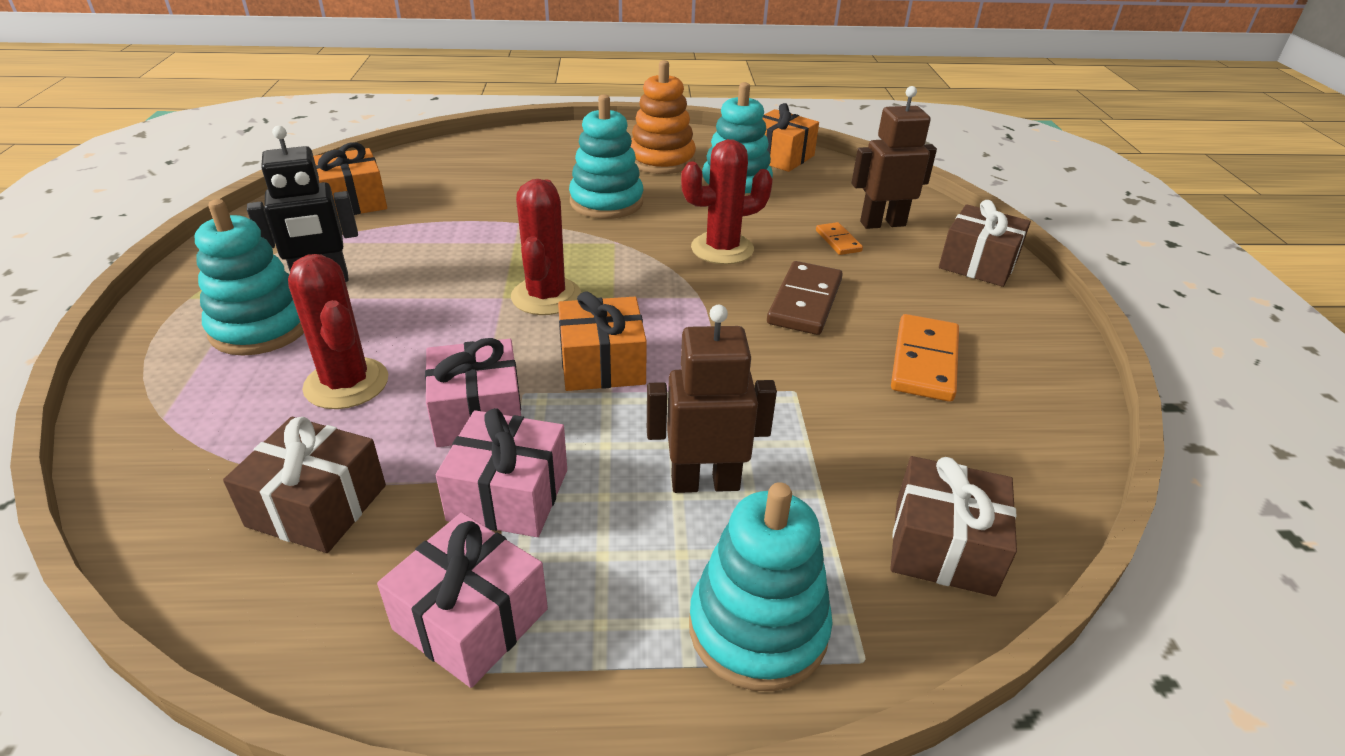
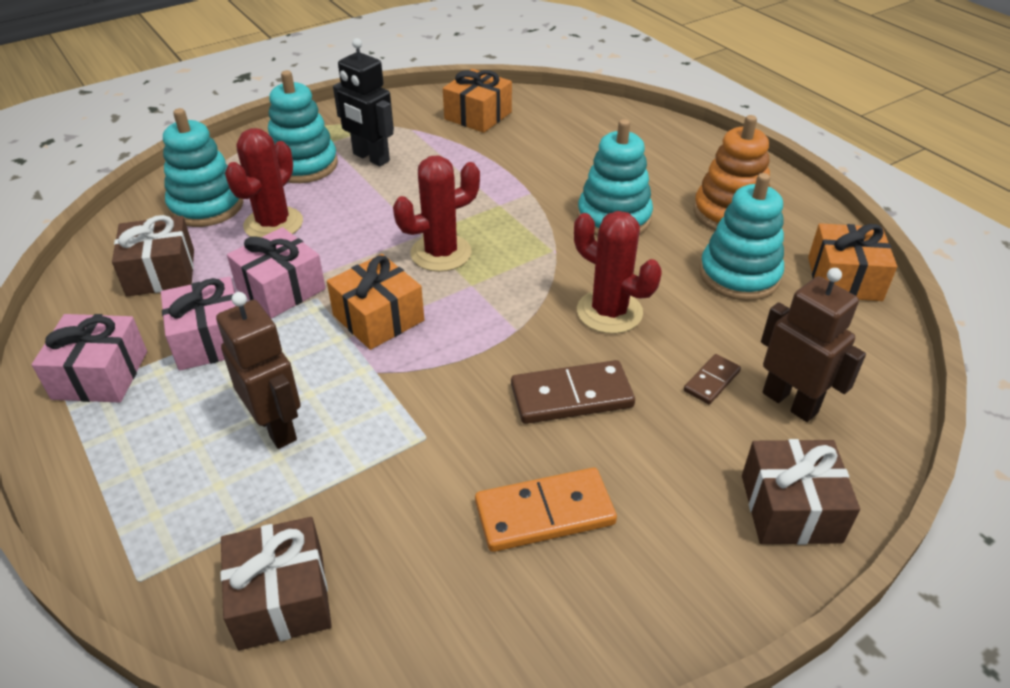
camera: 60 degrees right, 5 degrees up
(758, 628) = (144, 510): turquoise stacking toy -> turquoise stacking toy (206, 206)
(838, 241) = (712, 381): orange domino -> brown domino

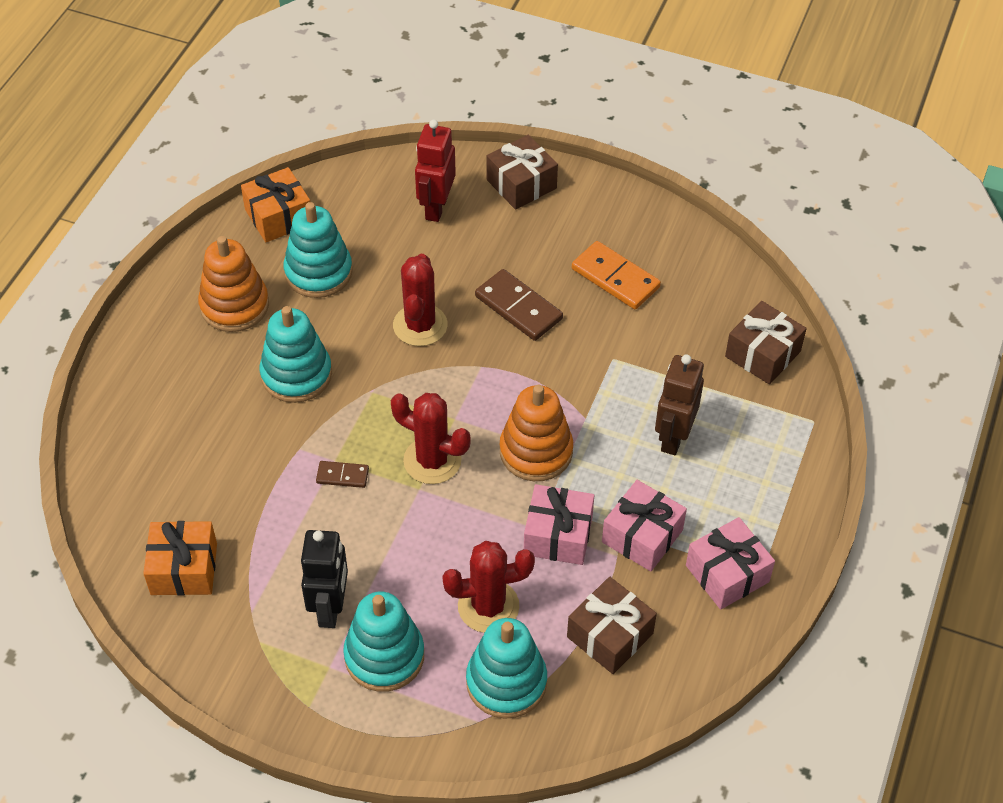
camera: 125 degrees left, 10 degrees up
(378, 318) = (536, 451): orange gift -> orange stacking toy
(712, 381) = (447, 248): brown domino -> brown domino (342, 475)
(790, 402) = (436, 207): brown robot -> red robot

